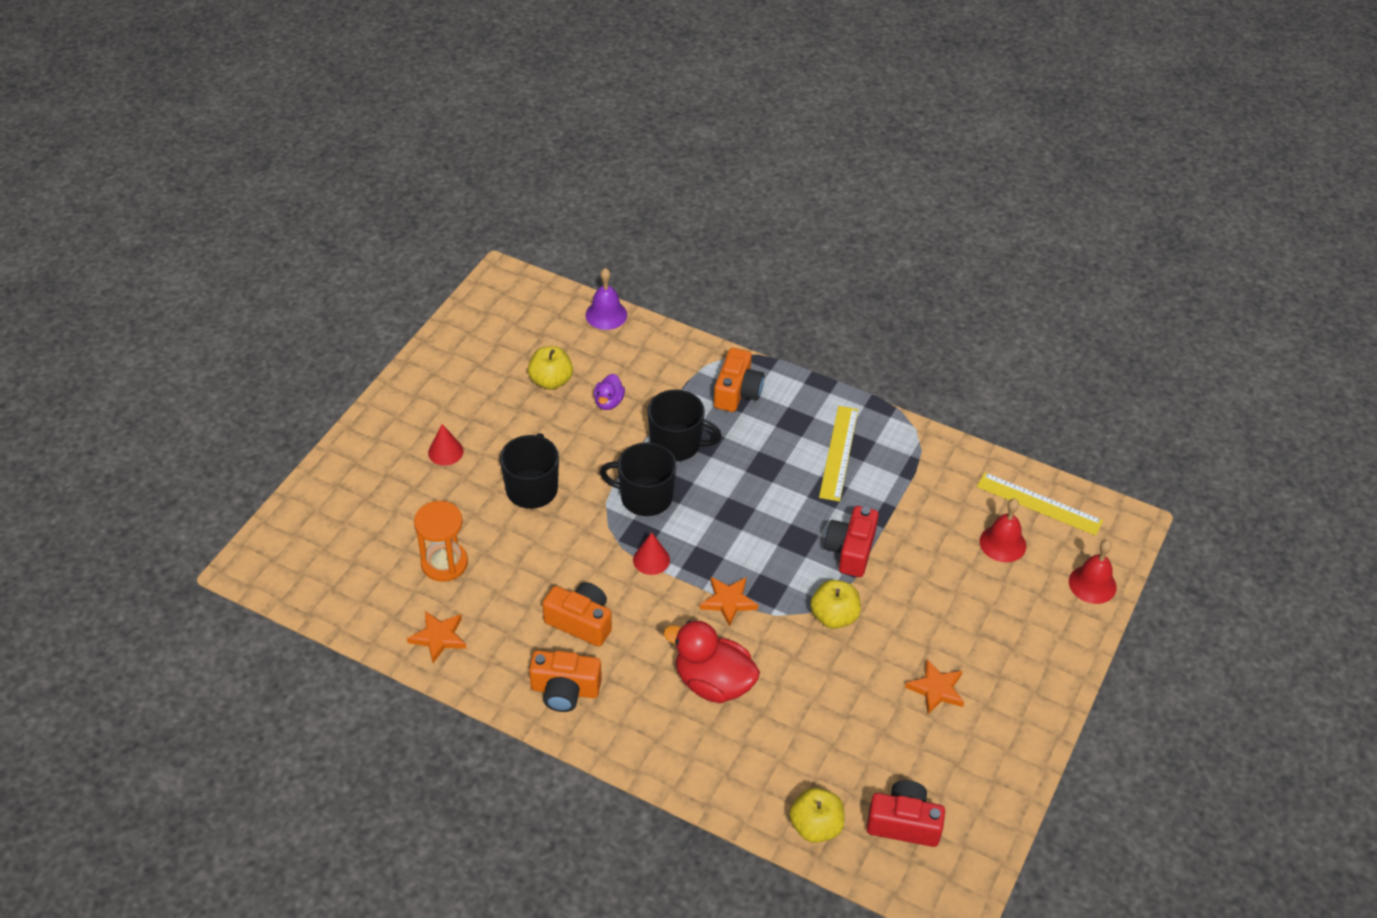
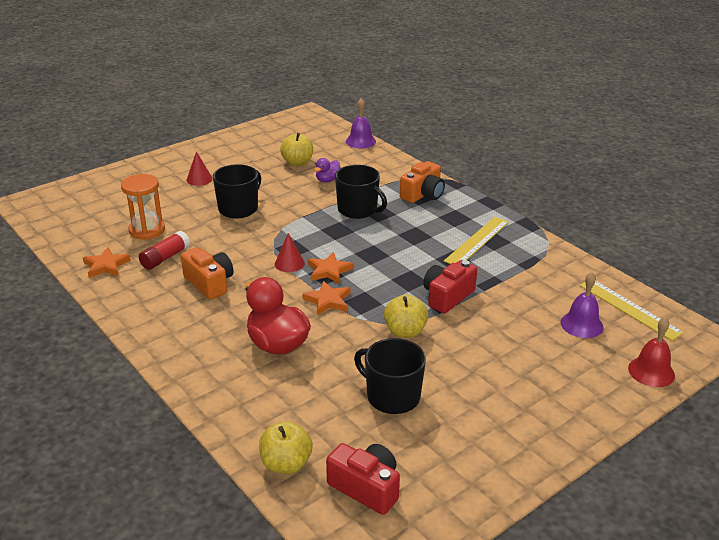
camera: 25 degrees right, 15 degrees down
(500, 601) = (165, 258): none -> red glue stick
(565, 690) = (164, 317): orange camera -> none
(644, 497) = (312, 230): black mug -> black mug (392, 396)
(936, 689) = (461, 402): orange star -> orange star (329, 271)
(1002, 543) = (581, 324): red bell -> purple bell

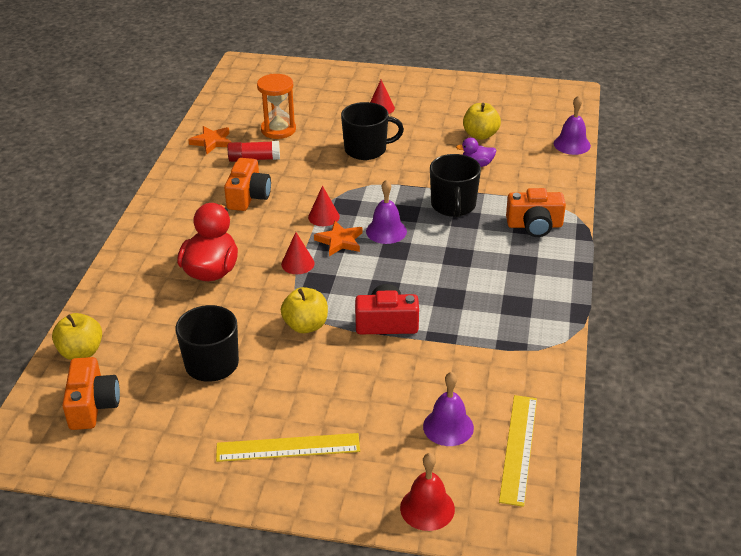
camera: 50 degrees right, 5 degrees up
(328, 301) = (298, 263): orange star -> red cone
(346, 247) = (386, 231): none -> purple bell
(366, 487) = (92, 405): red camera -> orange camera
(477, 241) = (501, 296): yellow ruler -> yellow ruler (288, 447)

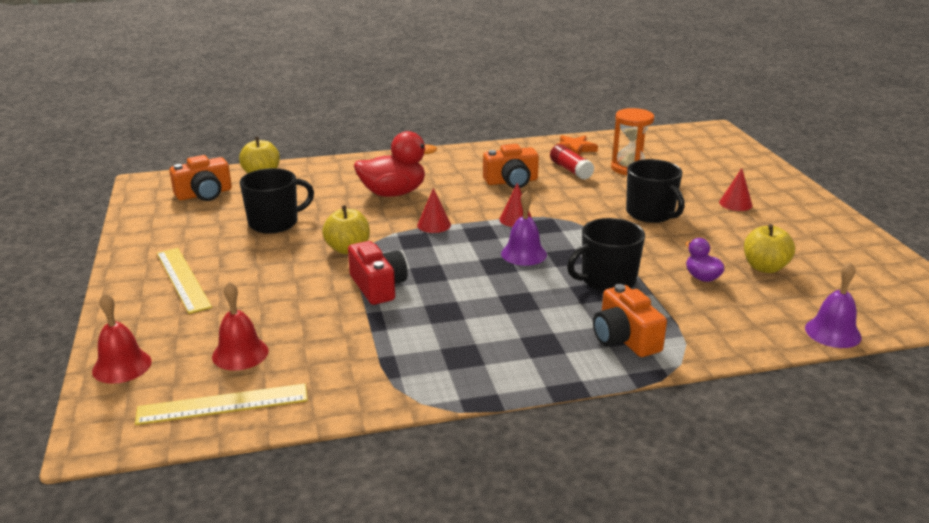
camera: 65 degrees right, 10 degrees down
(339, 241) = (485, 235): orange star -> none
(448, 427) = (240, 353): purple bell -> red bell

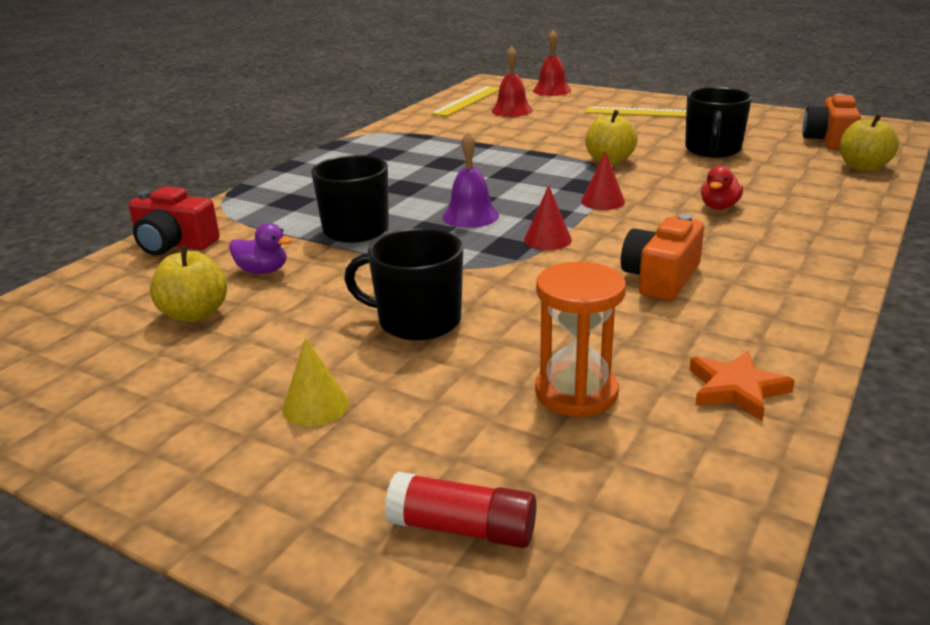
camera: 135 degrees right, 0 degrees up
(378, 286) = (524, 155): red camera -> red camera (174, 244)
(393, 193) = (719, 207): red duck -> red duck, size x0.52
(570, 170) = (642, 337): red glue stick -> red glue stick (463, 529)
(625, 338) = (283, 200): orange camera -> none
(735, 203) = (315, 406): red cone -> yellow cone
(833, 332) = (82, 277): purple bell -> none

